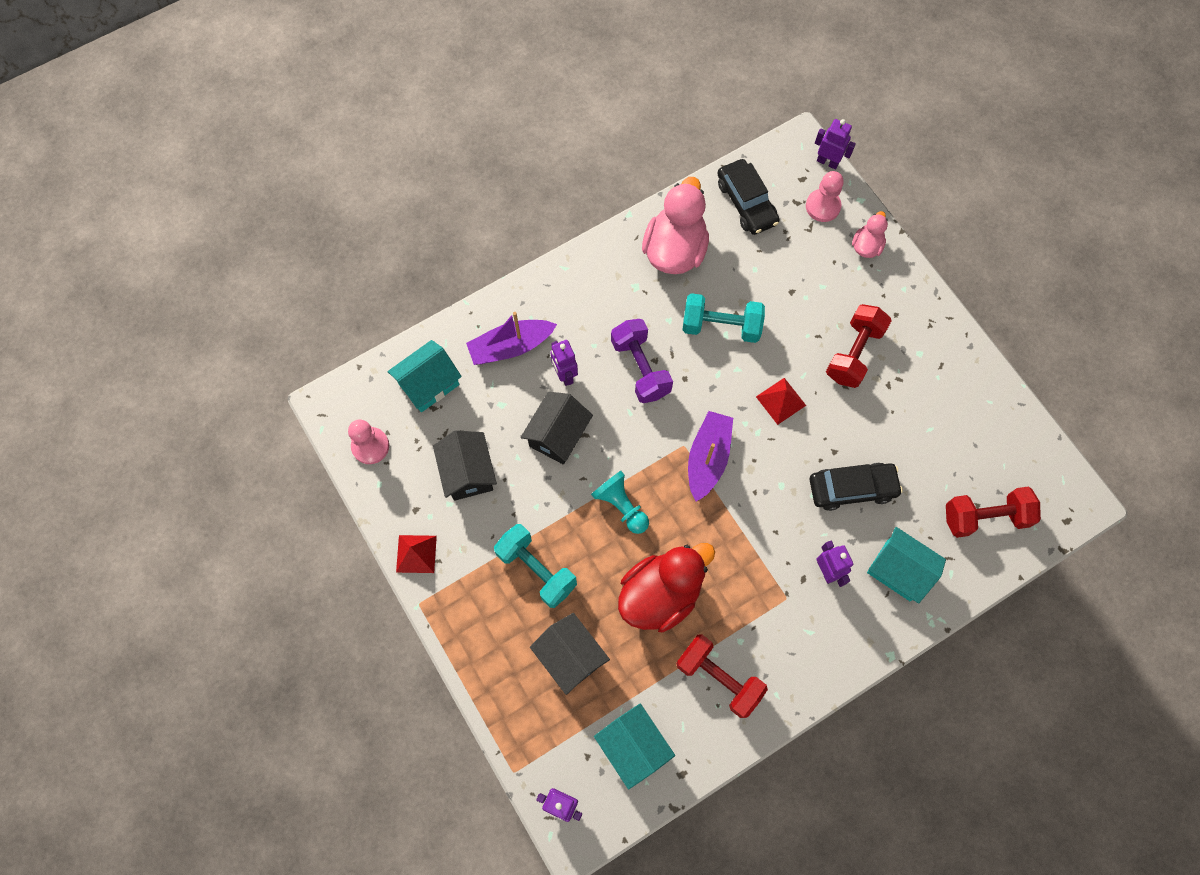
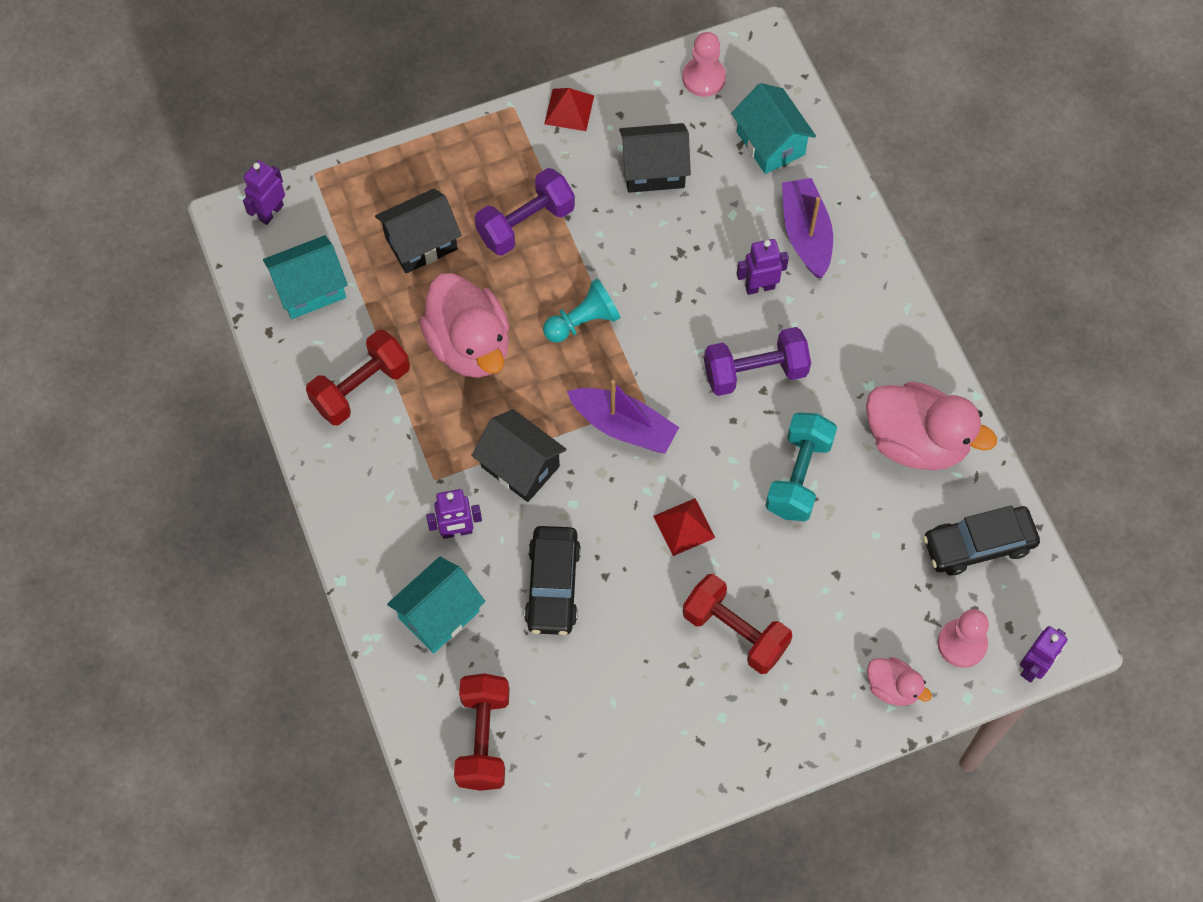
camera: 100 degrees right, 5 degrees down
(536, 569) = (526, 224): turquoise dumbbell -> purple dumbbell
(558, 435) = (683, 268): black house -> black house (520, 466)
(660, 594) = (469, 345): red duck -> pink duck

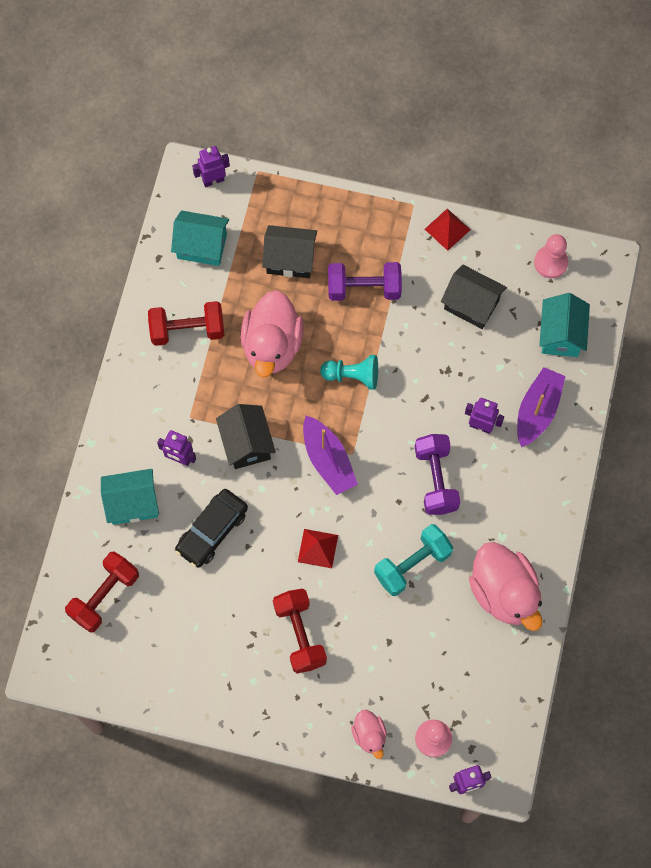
camera: 35 degrees right, 5 degrees up
(755, 372) = (436, 479): purple dumbbell -> purple dumbbell turned 60 degrees clockwise
(978, 545) = (492, 684): black car -> none

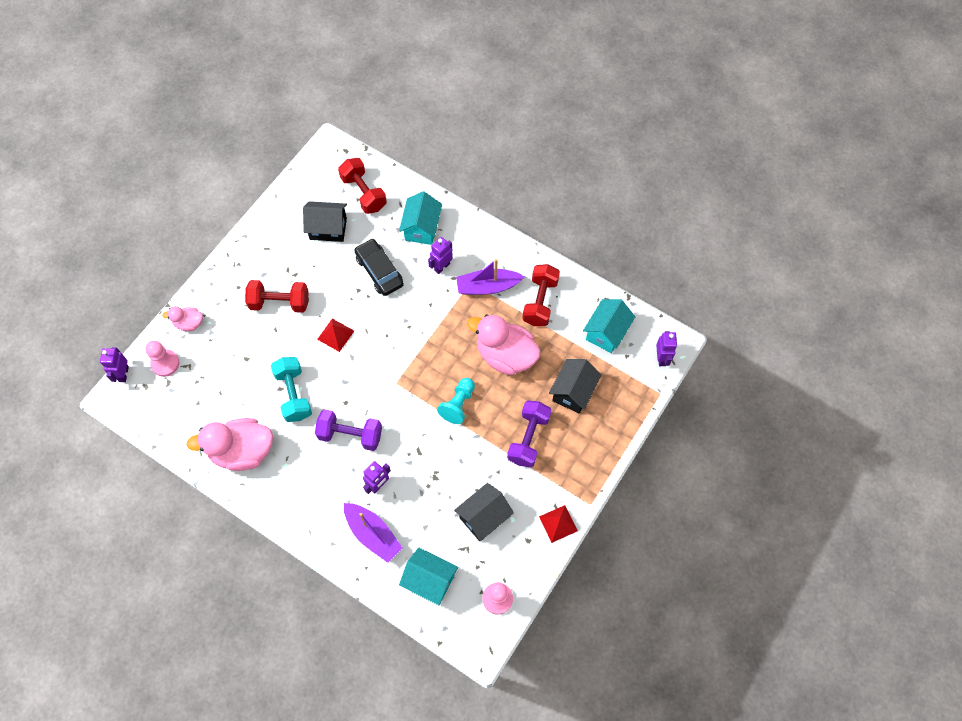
camera: 110 degrees right, 5 degrees down
(247, 443) = (435, 313): black house -> black house (328, 229)
(328, 460) = (398, 364): purple boat -> purple boat (488, 287)

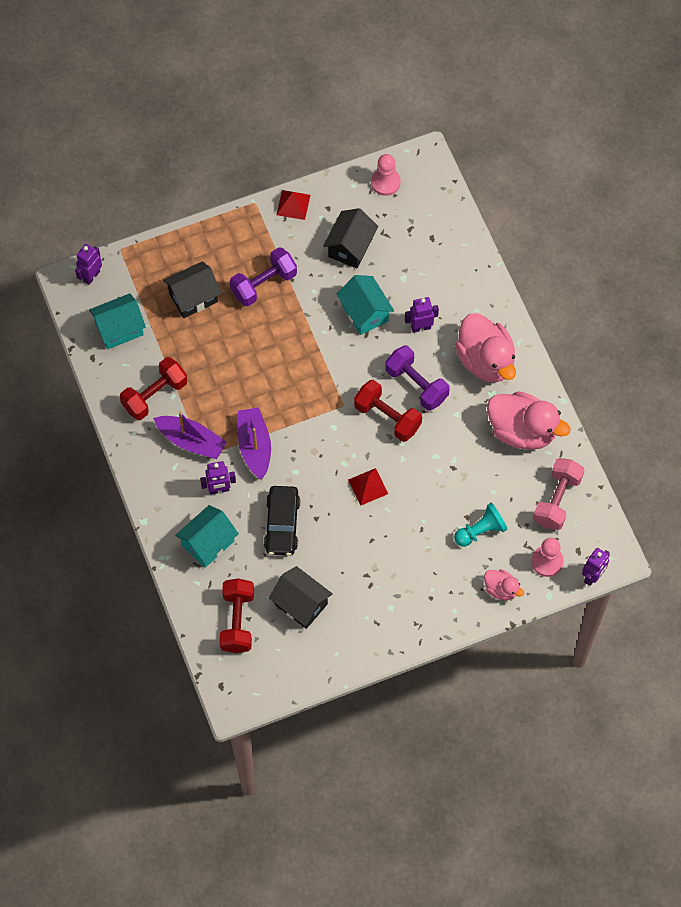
camera: 145 degrees left, 0 degrees up
(183, 414) = (557, 500): none -> pink dumbbell
(280, 303) = (400, 554): red dumbbell -> red dumbbell (387, 417)
(294, 394) = (444, 453): turquoise dumbbell -> none
(373, 534) = (452, 291): purple boat -> purple boat (254, 446)
(429, 580) = (430, 228): turquoise house -> turquoise house (365, 313)
(458, 404) = (302, 351): turquoise pawn -> turquoise pawn (481, 531)
(483, 517) = (350, 247): black house -> black house turned 60 degrees counterclockwise
(505, 355) = (226, 367): pink duck -> pink duck (485, 360)

